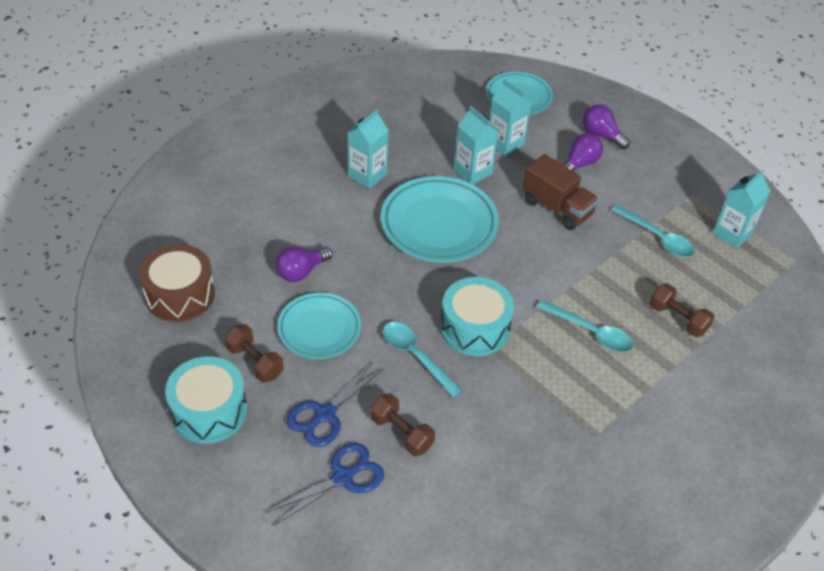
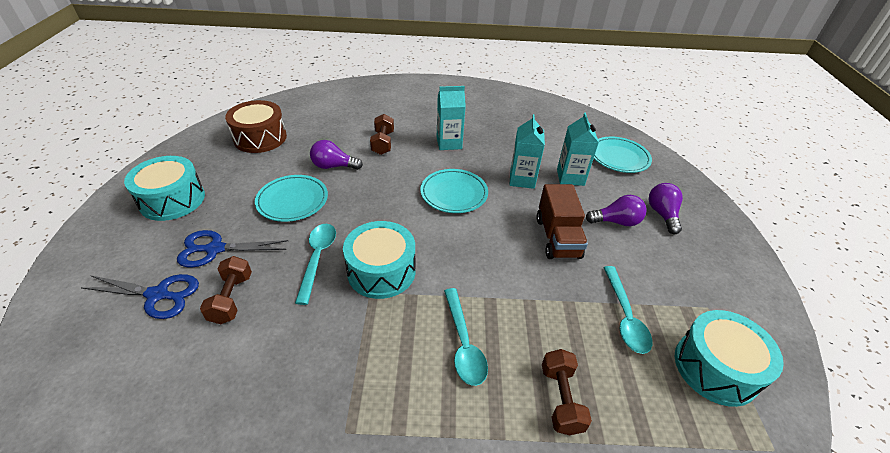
camera: 45 degrees right, 5 degrees down
(255, 362) = (234, 193): brown dumbbell -> brown dumbbell (383, 143)
(439, 224) = (454, 194): turquoise plate -> turquoise plate, size x0.64
(732, 234) = (715, 368): turquoise carton -> turquoise drum

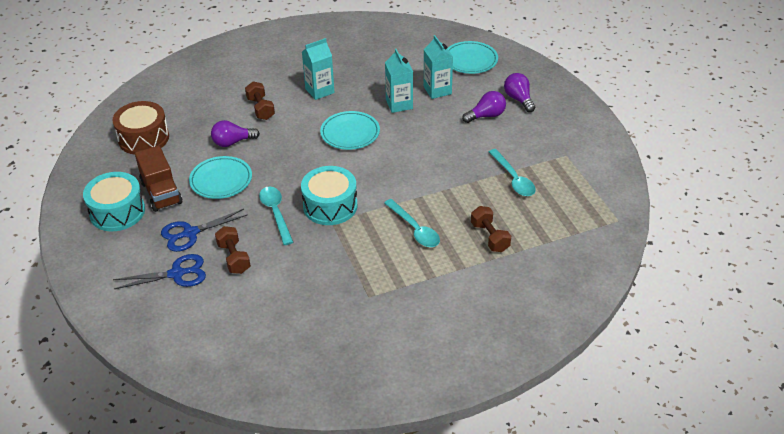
camera: 20 degrees left, 0 degrees up
(557, 238) = (447, 141): brown truck -> brown truck (161, 193)
(715, 368) = (578, 190): turquoise drum -> none

